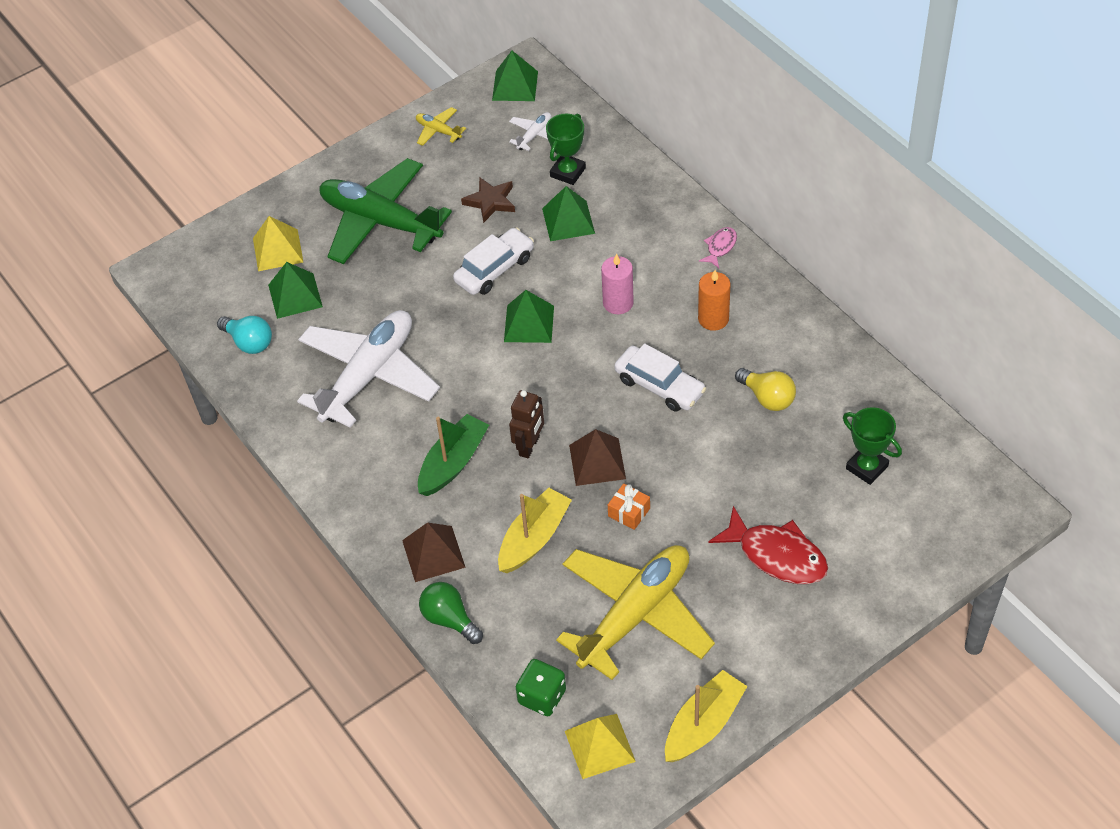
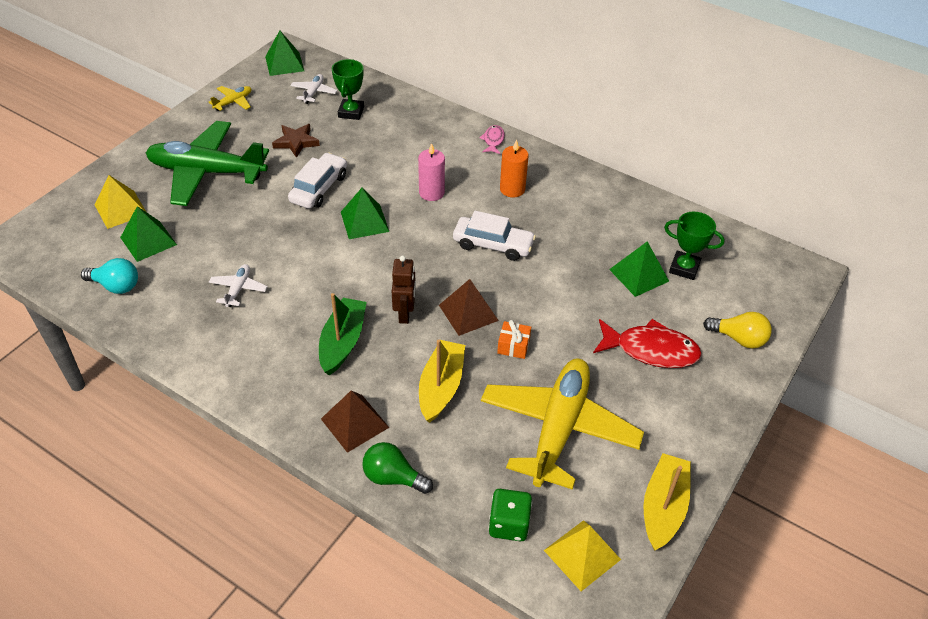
camera: 25 degrees left, 5 degrees down
(368, 375) = (238, 289): white plane -> white plane, size x0.41
(438, 131) = (233, 102): yellow plane -> yellow plane turned 120 degrees clockwise
(568, 221) = (366, 144): green pyramid -> green pyramid (639, 275)
(767, 398) = (582, 235): yellow light bulb -> yellow light bulb (738, 339)

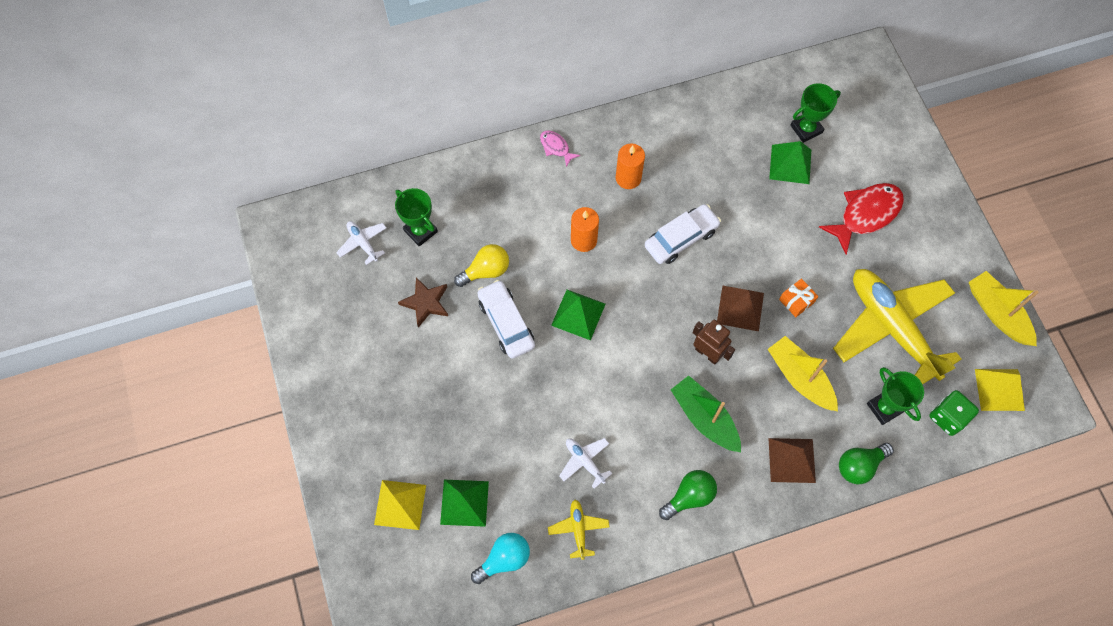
camera: 50 degrees left, 20 degrees up
(207, 172) = (406, 402): green plane -> none
(233, 102) = (317, 320): yellow plane -> yellow plane (578, 529)
(260, 370) = (689, 497): none -> green light bulb
(284, 63) = (293, 240): green pyramid -> none
(431, 193) = (583, 240): pink candle -> orange candle
(470, 466) = (884, 408): none -> green trophy
(738, 339) = (896, 151): yellow light bulb -> yellow light bulb (486, 271)

